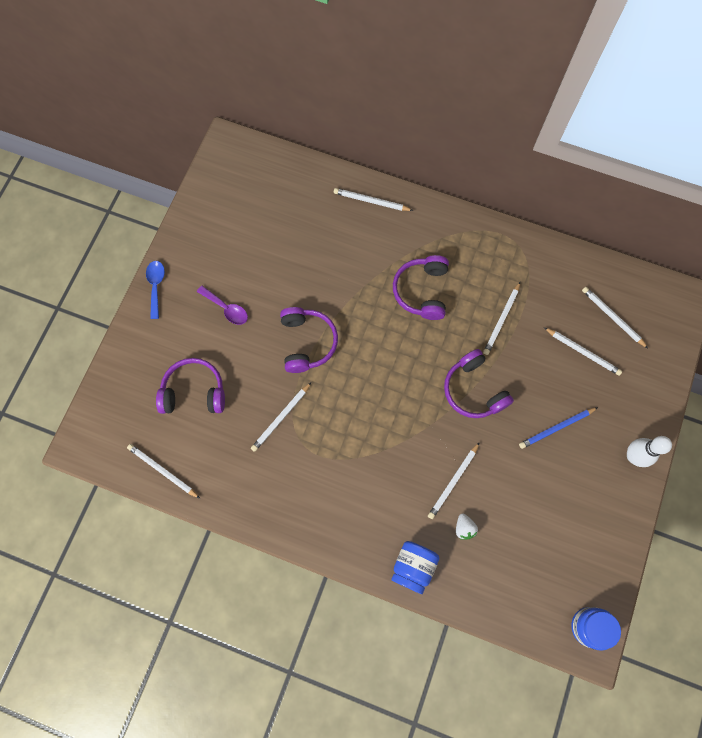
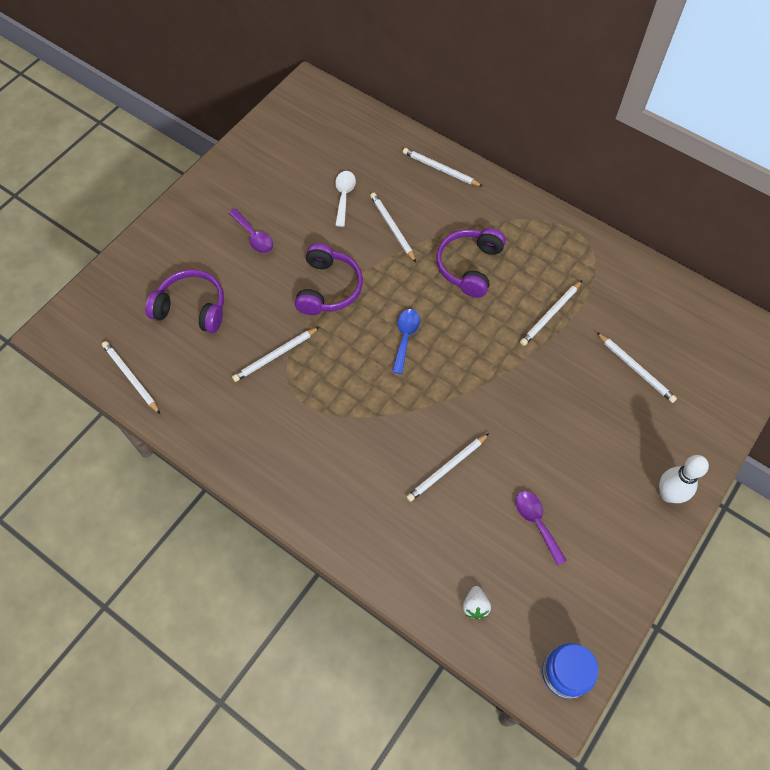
camera: 15 degrees right, 10 degrees down
(156, 286) = (189, 199): blue spoon -> blue spoon (405, 337)
(294, 249) = (344, 196): none -> white spoon
(413, 567) = (373, 548): blue jar -> none
(464, 528) = (445, 522): white strawberry -> white strawberry (475, 606)
(474, 390) = (498, 378): purple headphones -> none
(536, 508) = (536, 522): none -> purple spoon
(556, 428) = (583, 441): blue pencil -> none
(612, 317) = (680, 341): white pencil -> white pencil (392, 228)

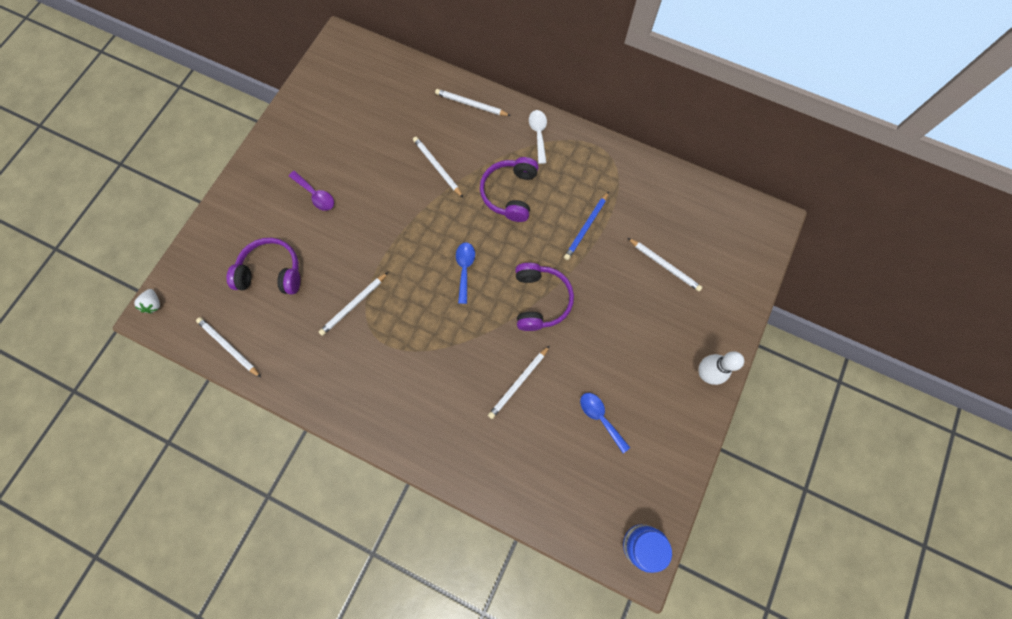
camera: 10 degrees left, 10 degrees up
(328, 288) = (390, 233): purple headphones -> purple headphones (540, 300)
(344, 196) = (390, 143): white spoon -> white spoon (538, 134)
(475, 606) = (560, 500): white strawberry -> white strawberry (154, 304)
(536, 522) = (600, 418): purple spoon -> blue spoon
(550, 315) = (586, 227): white pencil -> blue pencil

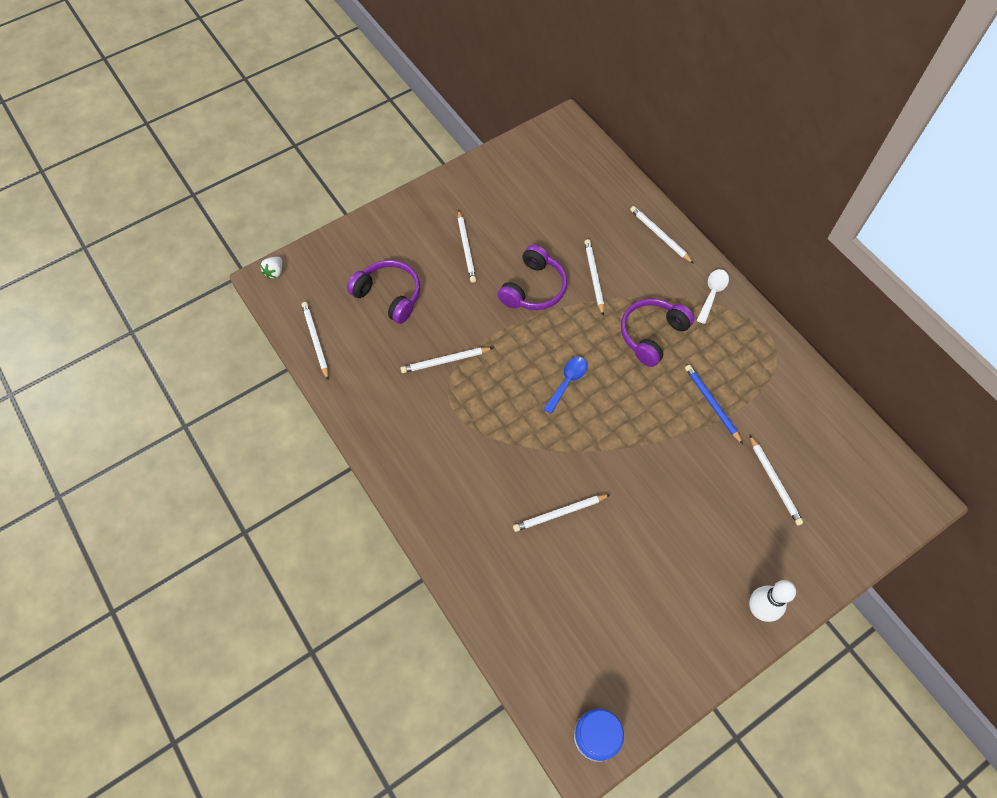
camera: 30 degrees right, 10 degrees down
(315, 195) = (466, 248): purple spoon -> white pencil
(540, 300) = (625, 448): purple headphones -> purple headphones (533, 288)
(586, 227) = (712, 404): blue pencil -> blue pencil turned 90 degrees clockwise
(600, 418) = (623, 591): blue spoon -> none

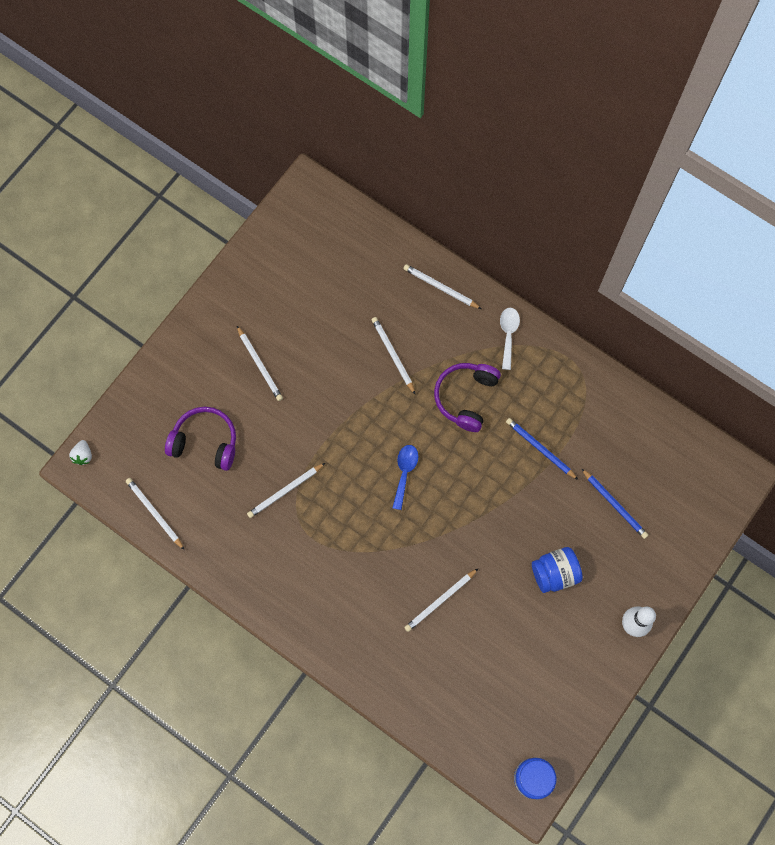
camera: 20 degrees left, 10 degrees up
(533, 288) = (340, 386): purple headphones -> none
(689, 527) = (554, 573): none -> blue jar
(774, 481) = (614, 504): white pencil -> blue pencil

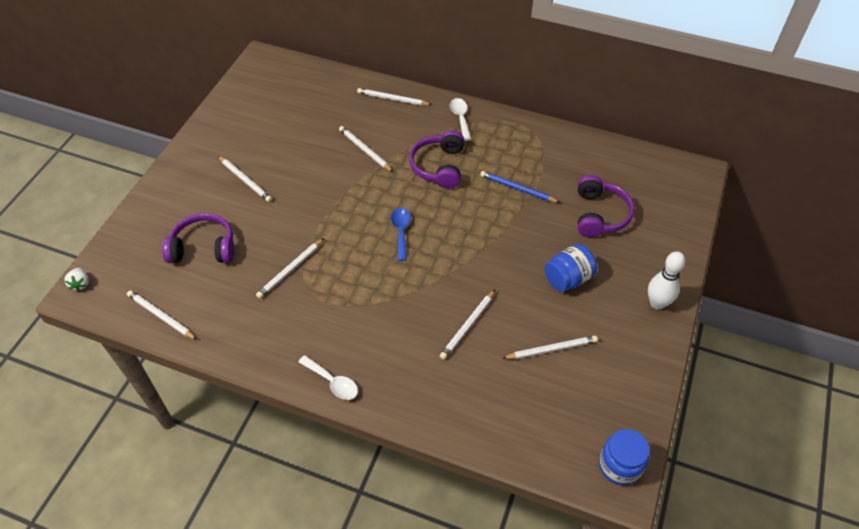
camera: 15 degrees left, 20 degrees down
(300, 627) = (333, 382): none -> white spoon
(511, 647) = (551, 349): none -> white pencil
(614, 504) = (599, 214): blue pencil -> purple headphones

